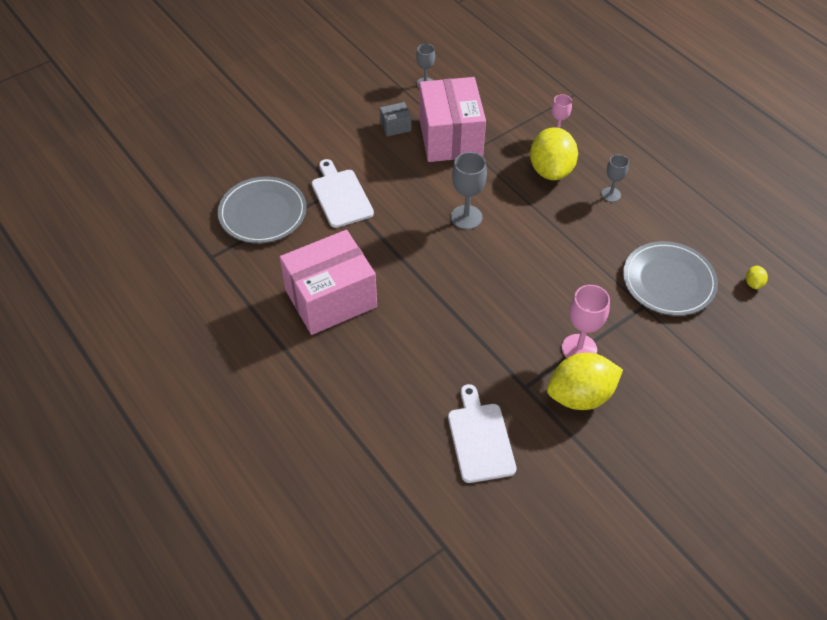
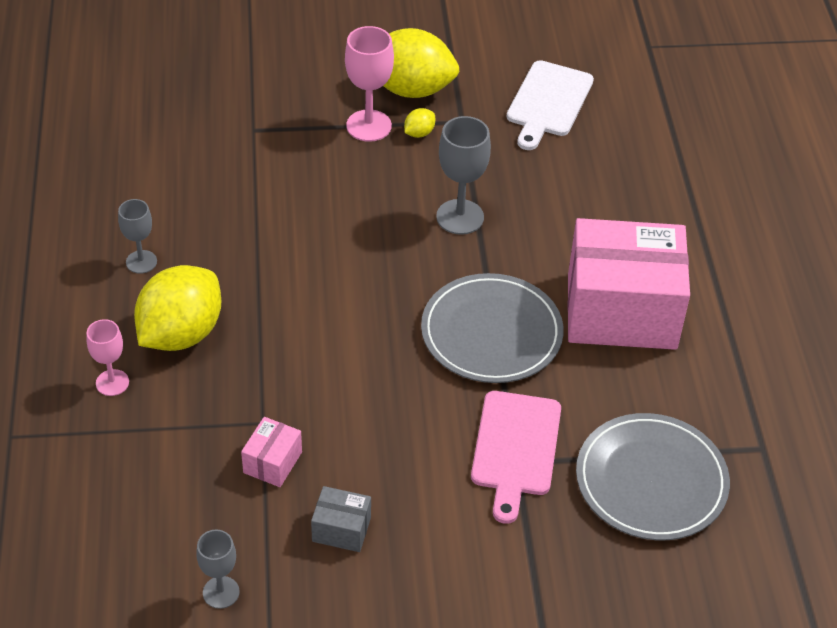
camera: 150 degrees left, 5 degrees down
(341, 196) = (515, 449): white cutting board -> pink cutting board
(450, 137) = (272, 462): pink box -> pink box, size x0.41
(466, 217) = (361, 327): grey goblet -> grey goblet (460, 217)
(668, 281) = (195, 138): grey plate -> grey plate (491, 333)
(753, 283) = (106, 94): yellow lemon -> yellow lemon (419, 133)

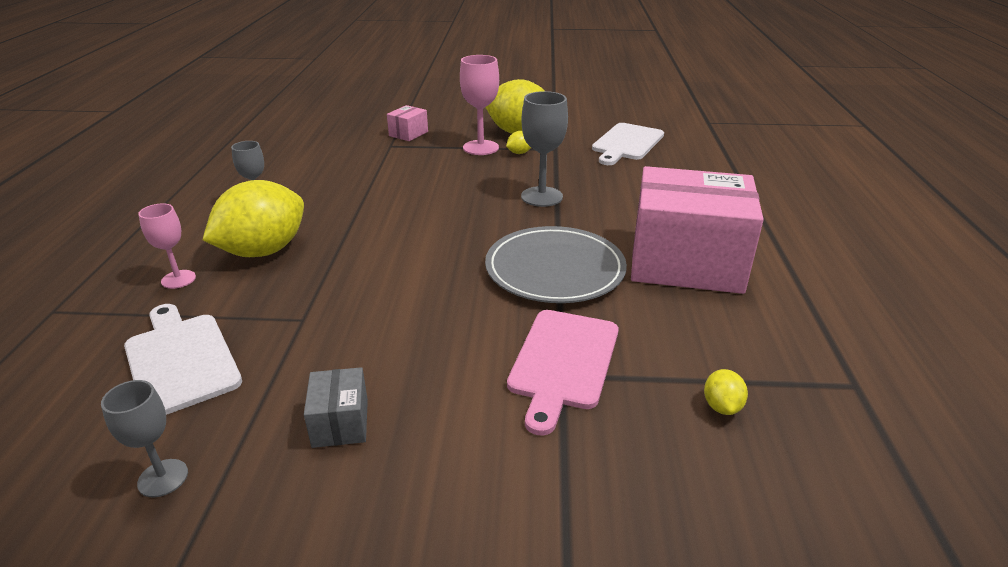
camera: 10 degrees right, 15 degrees down
(171, 480) = (180, 359): none -> white cutting board
(272, 462) = (295, 353): pink box -> pink box (408, 134)
(341, 529) = (340, 423): grey box -> grey box turned 60 degrees clockwise
(651, 480) = (721, 406): grey plate -> yellow lemon

